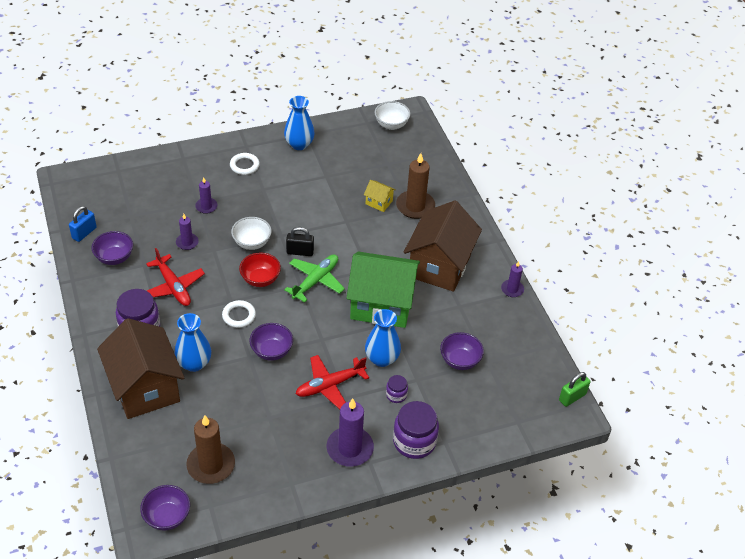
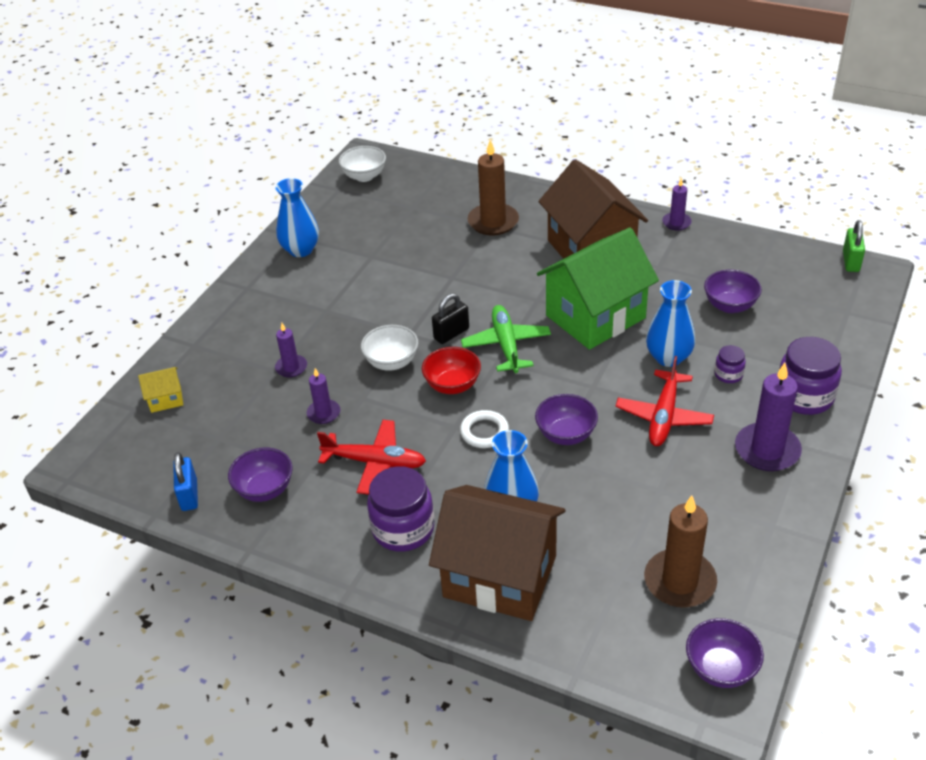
camera: 40 degrees left, 5 degrees down
(244, 166) = (273, 305): white ring -> none
(379, 202) = (456, 242): yellow house -> yellow house (166, 399)

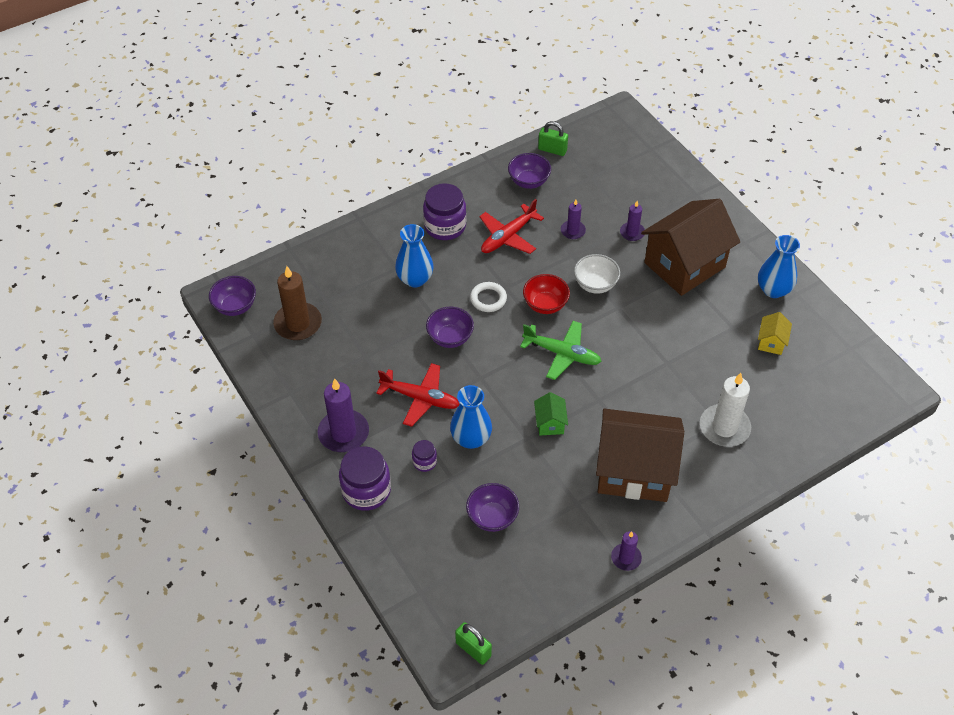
camera: 120 degrees right, 10 degrees up
(166, 399) = (649, 165): yellow house -> yellow house (771, 342)
(189, 495) = (552, 150): blue padlock -> green padlock
(364, 176) = (861, 374): white bowl -> none
(451, 334) = (599, 330): black padlock -> none
(493, 222) = (724, 427): brown candle -> white candle
(500, 576) = (374, 250): brown house -> brown house (684, 265)
(595, 317) = (550, 423): green house -> green house, size x0.41
(664, 416) = (420, 398): red plane -> red plane turned 150 degrees clockwise

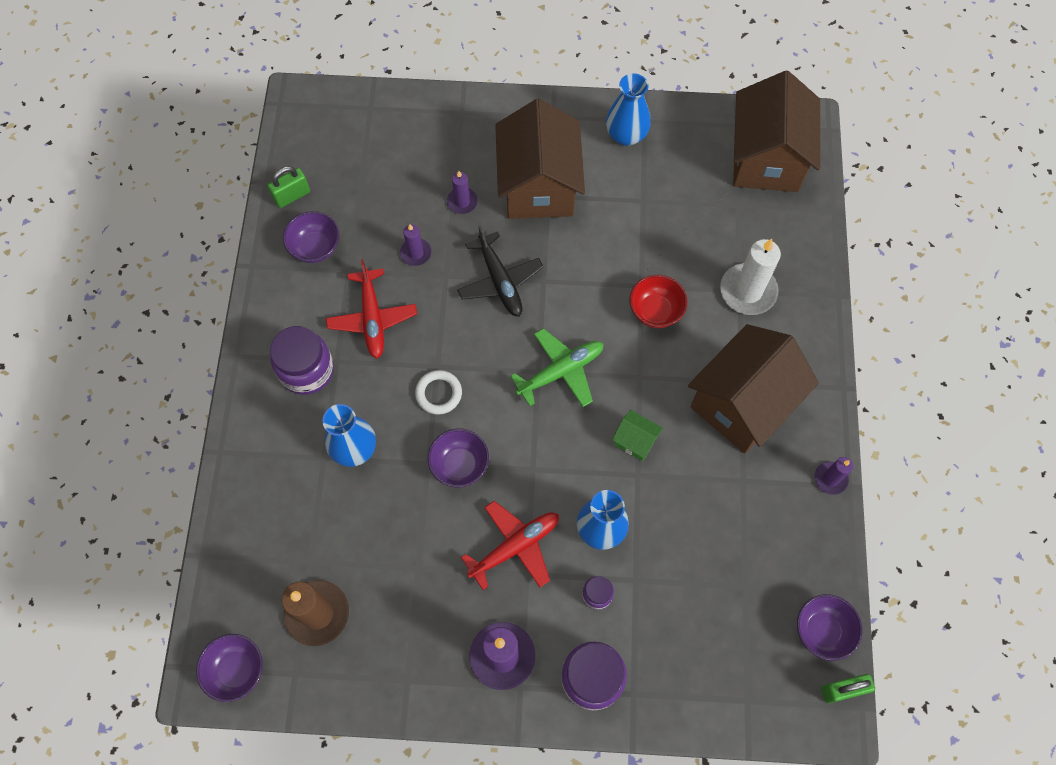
camera: 55 degrees left, 15 degrees up
(492, 517) = (707, 571): purple bowl -> purple bowl (822, 630)
(545, 304) = (488, 344): red bowl -> red bowl (655, 311)
(595, 284) = (499, 281): white bowl -> black plane
(771, 342) = (683, 182): yellow house -> none
(842, 381) = (766, 158): none -> brown house

